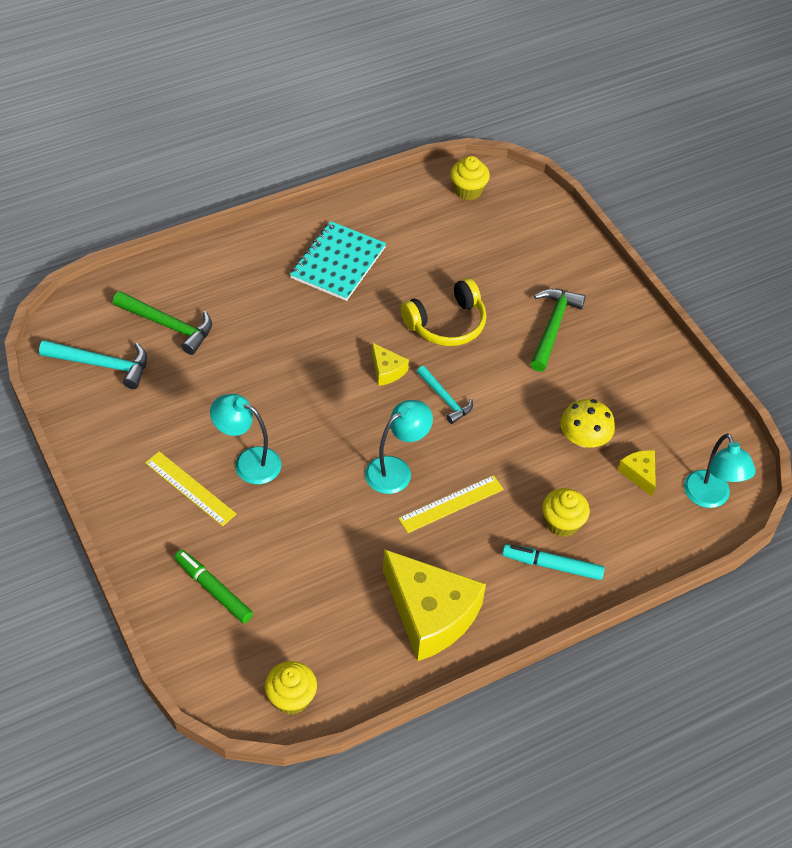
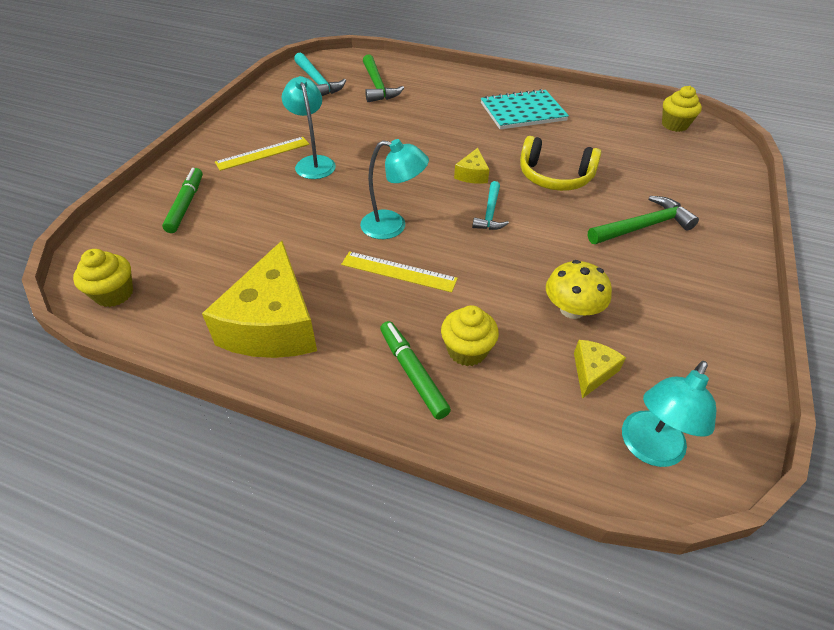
camera: 50 degrees right, 5 degrees down
(190, 488) = (263, 153): yellow ruler -> yellow ruler turned 60 degrees clockwise
(552, 566) = (412, 373): turquoise marker -> green marker

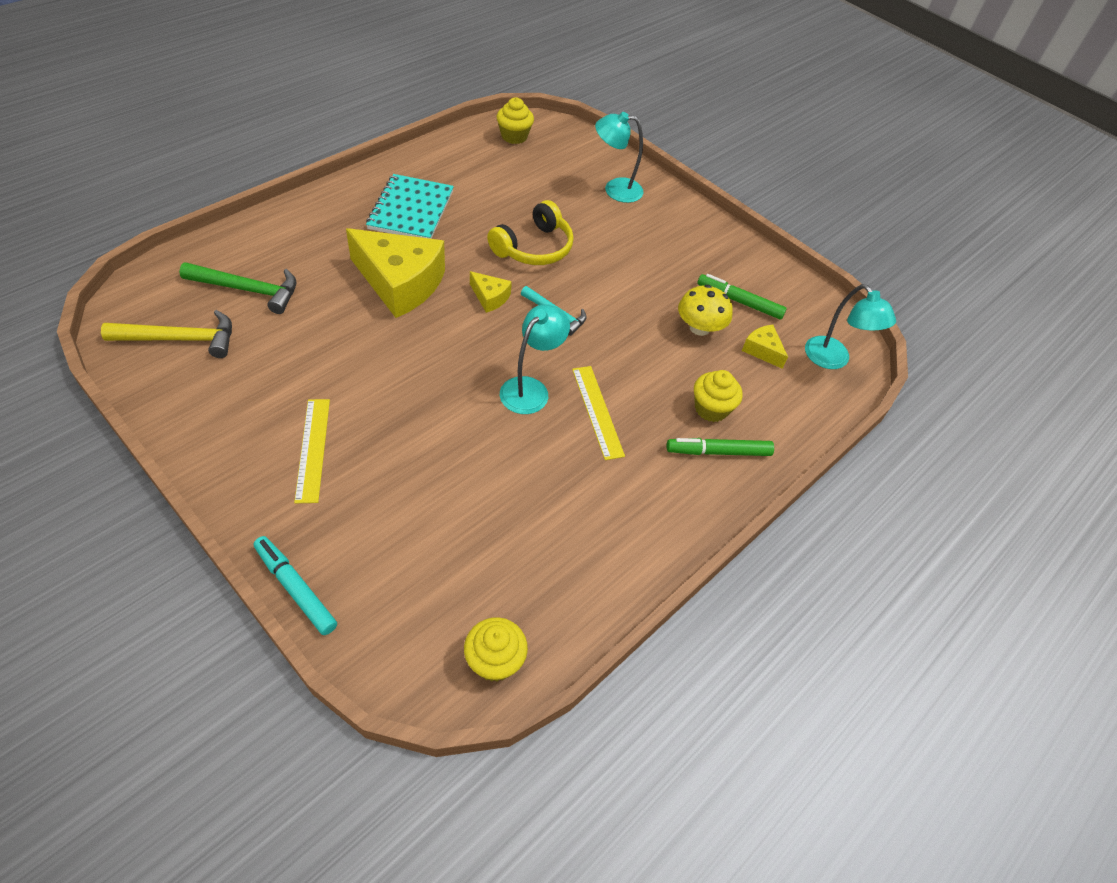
camera: 70 degrees left, 5 degrees up
(148, 186) = (295, 588): none -> turquoise marker
(186, 205) = (368, 555): green marker -> green marker (739, 301)
(273, 324) = (616, 528): yellow cheese -> yellow cheese (400, 283)
(313, 163) = (371, 409): turquoise lamp -> turquoise lamp (615, 189)
(317, 82) = (180, 339): turquoise hammer -> yellow hammer
(399, 271) = (597, 411): yellow ruler -> yellow ruler turned 60 degrees counterclockwise
(642, 226) = (632, 237): green hammer -> none

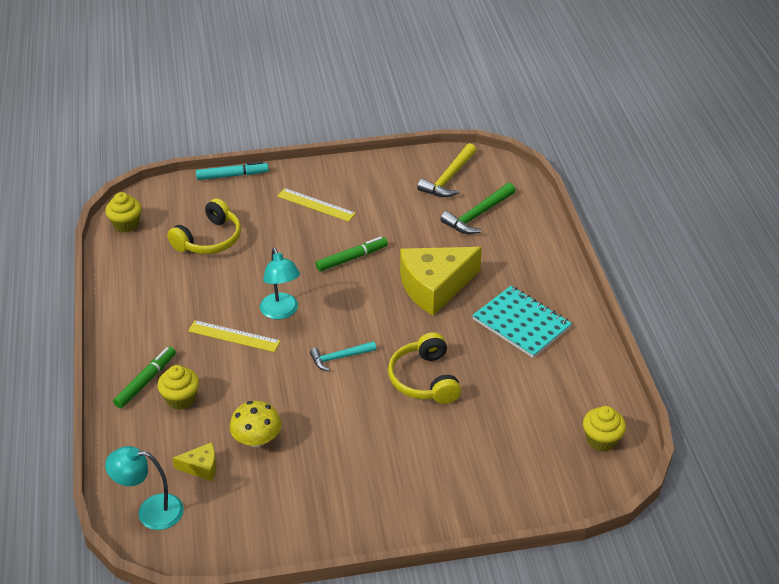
camera: 130 degrees right, 10 degrees down
(458, 530) = (209, 239): none -> yellow headphones
(490, 297) = (385, 328): yellow cheese -> none
(615, 189) = (470, 479): turquoise lamp -> none
(739, 301) = (262, 486): green marker -> green marker (352, 258)

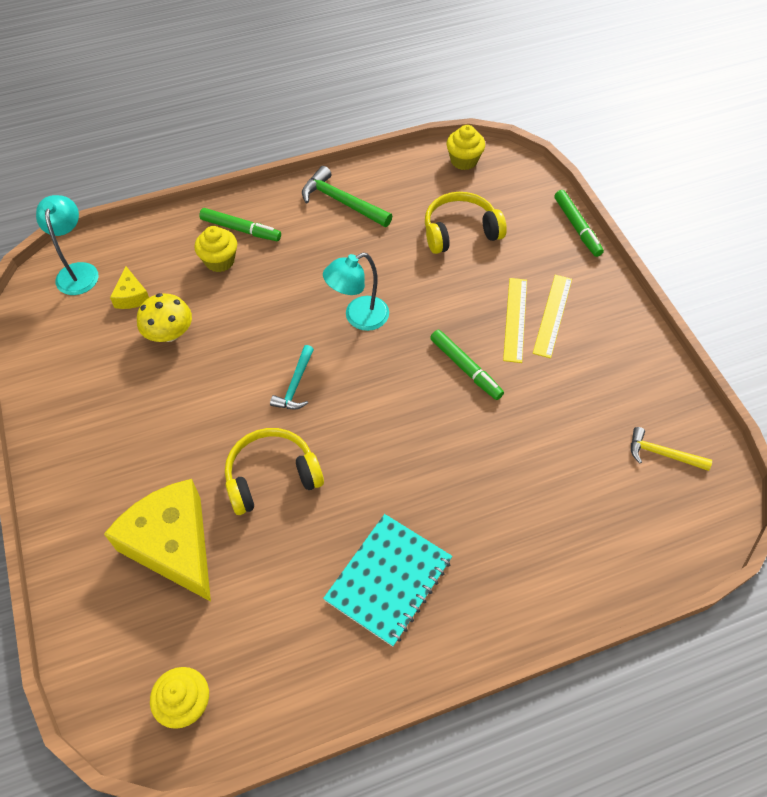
camera: 80 degrees right, 15 degrees up
(209, 239) = (460, 231): yellow headphones -> yellow headphones turned 135 degrees clockwise
(232, 175) = (577, 227): turquoise marker -> green marker
(234, 336) = (314, 284): yellow ruler -> yellow ruler (515, 319)
(340, 358) = (295, 385): turquoise hammer -> turquoise hammer turned 135 degrees counterclockwise
(435, 287) = (435, 466): yellow cheese -> yellow cheese (173, 545)
(449, 178) = (662, 454): yellow hammer -> yellow hammer, size x0.66
(478, 215) = (595, 500): green hammer -> green hammer (342, 202)

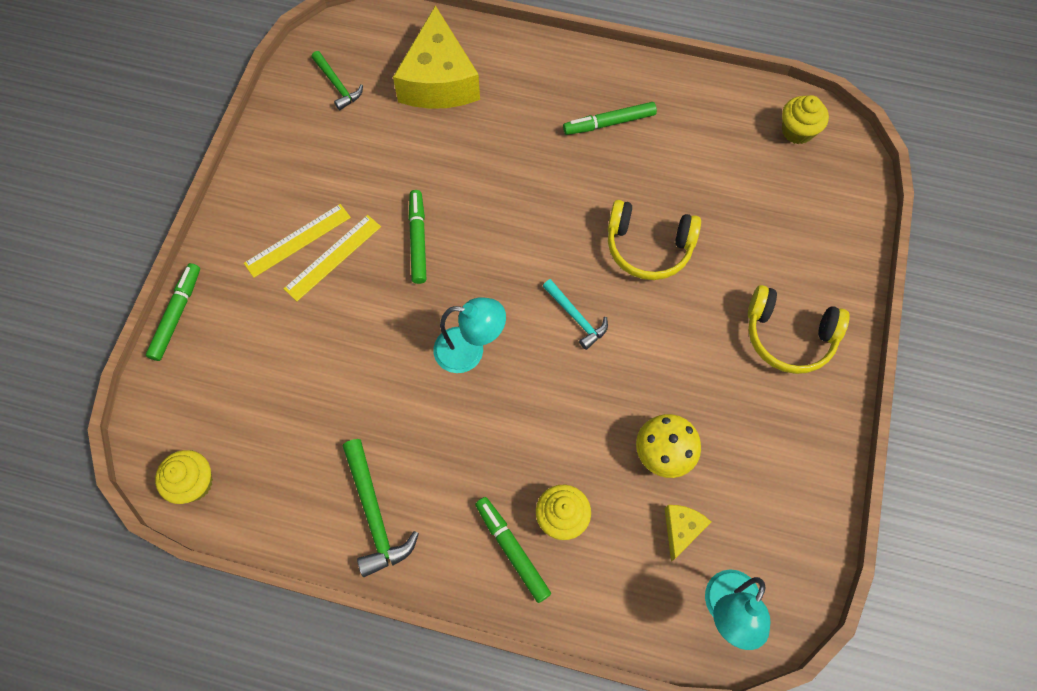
camera: 145 degrees left, 10 degrees up
(173, 545) = (757, 240): yellow cheese -> yellow cheese (439, 80)
(295, 385) = (576, 317): turquoise hammer -> turquoise hammer turned 90 degrees clockwise
(389, 580) = (609, 123): turquoise notebook -> green marker
(460, 231) = (289, 387): yellow headphones -> yellow headphones (788, 336)
(662, 454) = (337, 85): yellow hammer -> green hammer

